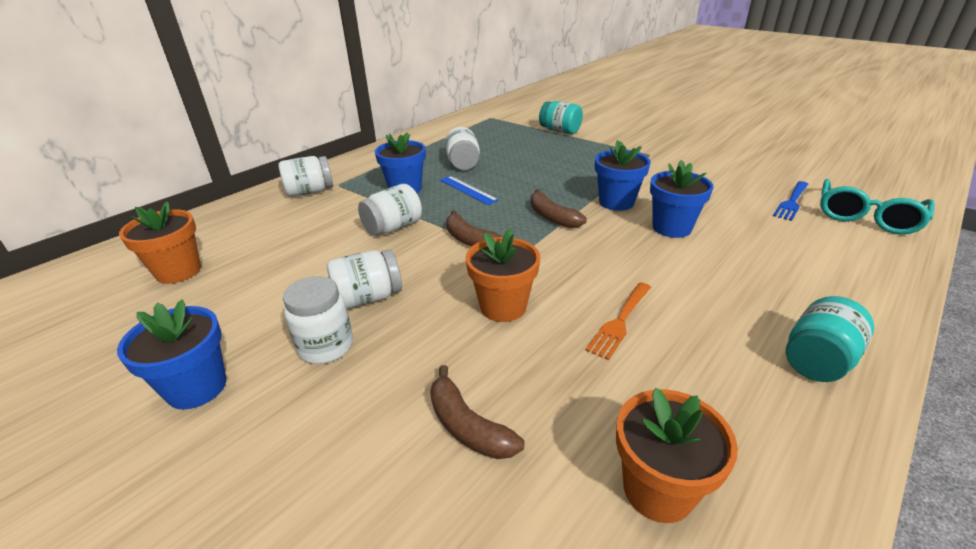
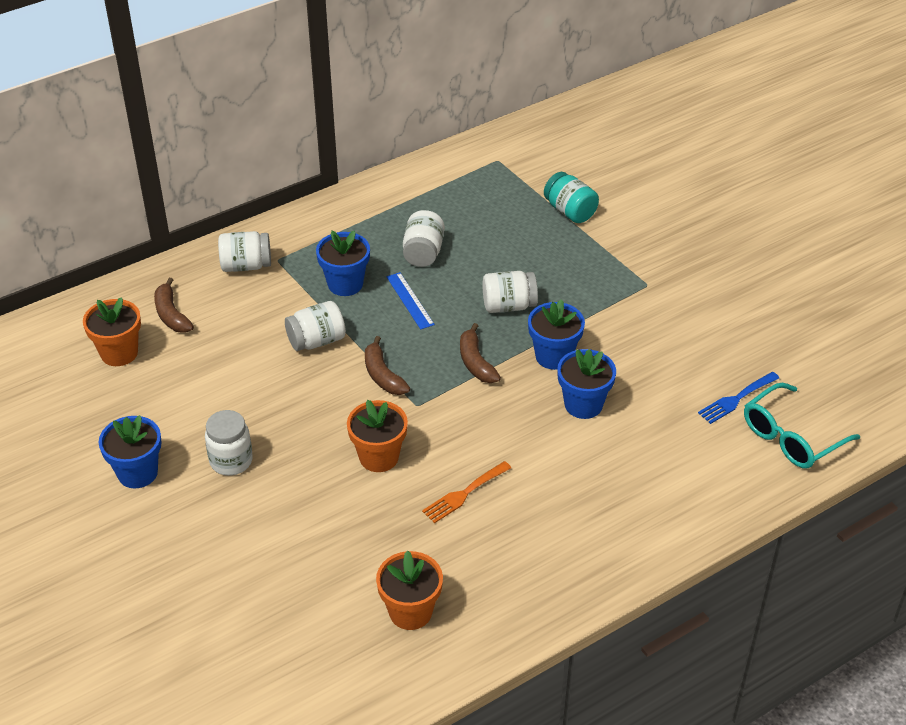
camera: 15 degrees right, 10 degrees up
(368, 298) = (273, 421): white jar -> white jar (508, 305)
(467, 426) = (312, 546): brown banana -> brown banana (171, 314)
(817, 360) = (589, 561): turquoise jar -> none

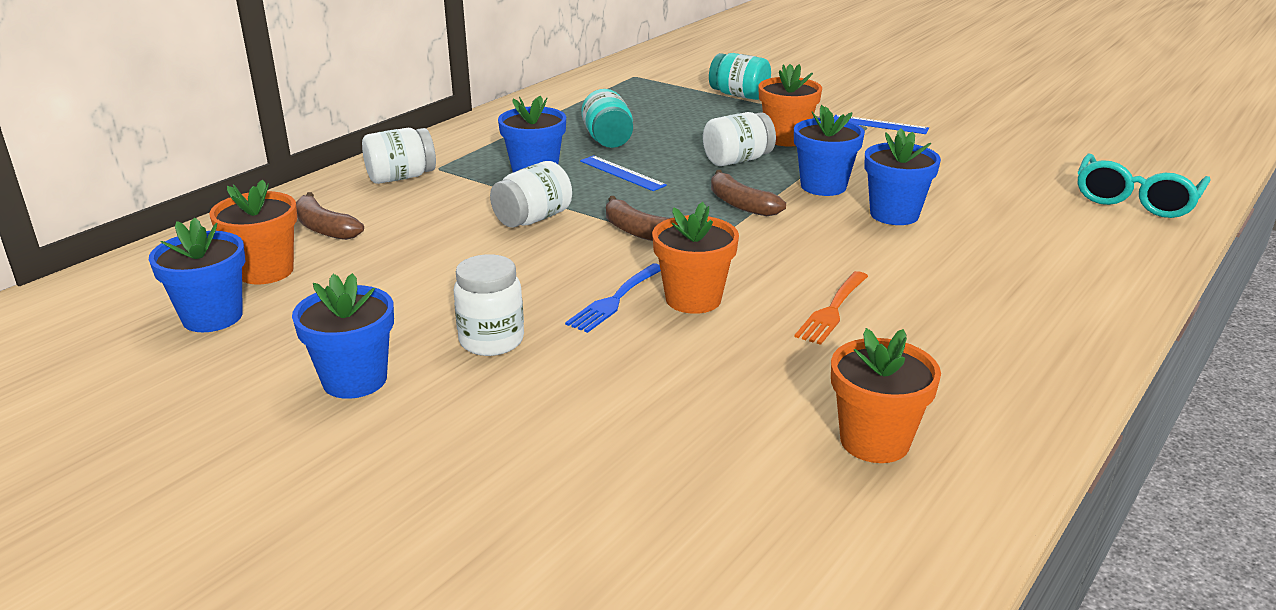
camera: 20 degrees left, 15 degrees down
(74, 391) = (212, 317): none -> blue flower pot
(423, 252) = (608, 140): white jar -> turquoise jar
(567, 285) = (786, 138): none -> orange flower pot
(660, 284) = (879, 125): none -> blue ruler
(736, 399) = (1047, 184): blue fork -> blue fork (614, 300)

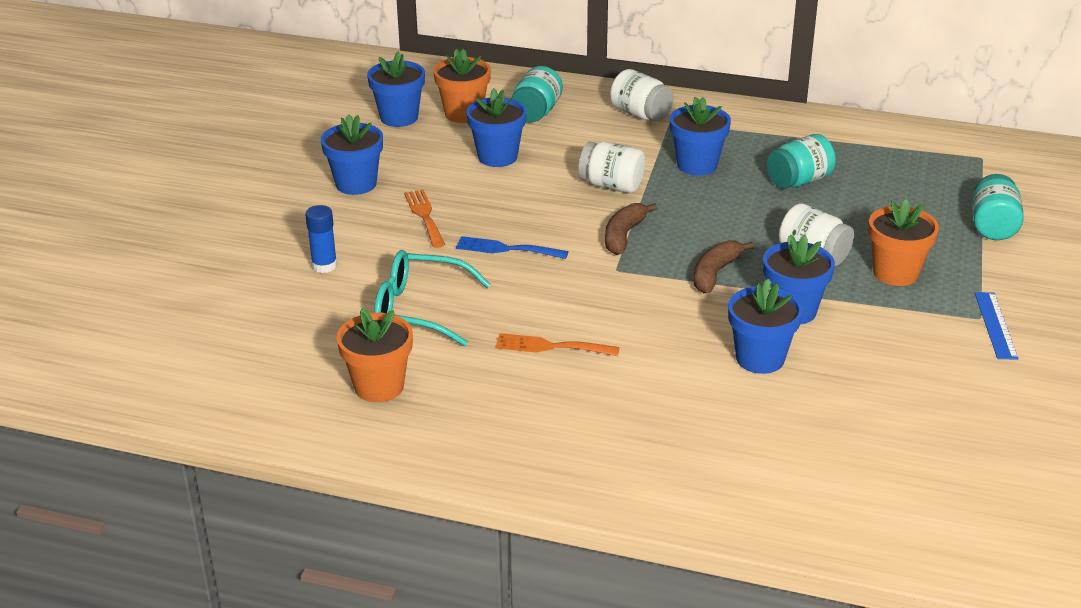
camera: 70 degrees right, 5 degrees up
(324, 228) = (536, 113): brown banana -> turquoise jar
(399, 269) = (497, 157): none -> blue flower pot
(491, 341) = (424, 216): white jar -> orange fork
(553, 441) = (324, 266): none -> blue glue stick
(622, 173) = (731, 204): blue ruler -> none
(693, 299) = (529, 281): orange flower pot -> none
(1135, 200) = (931, 518): turquoise glasses -> turquoise glasses (419, 309)

